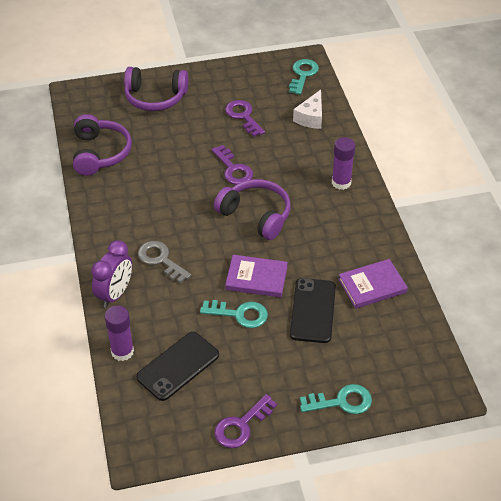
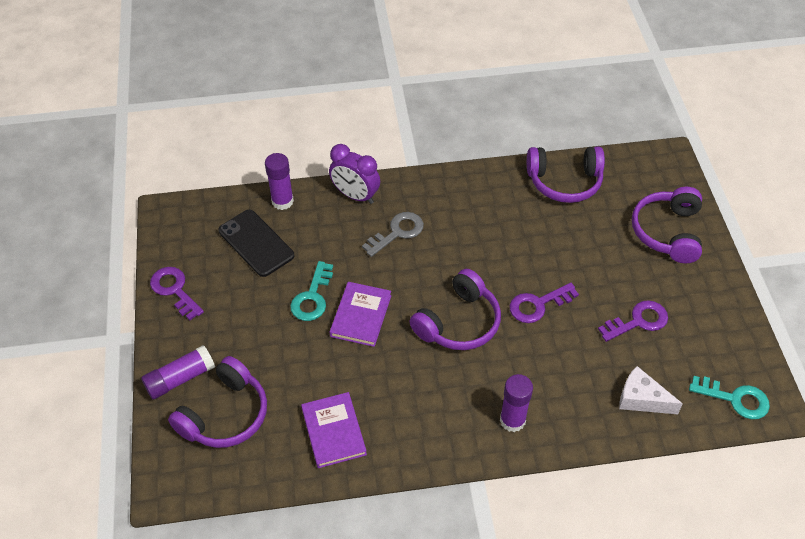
camera: 95 degrees right, 5 degrees up
(313, 310) = (306, 365): black phone -> none
(341, 402) = (180, 378): turquoise key -> purple glue stick
(371, 361) = (225, 414): none -> purple headphones

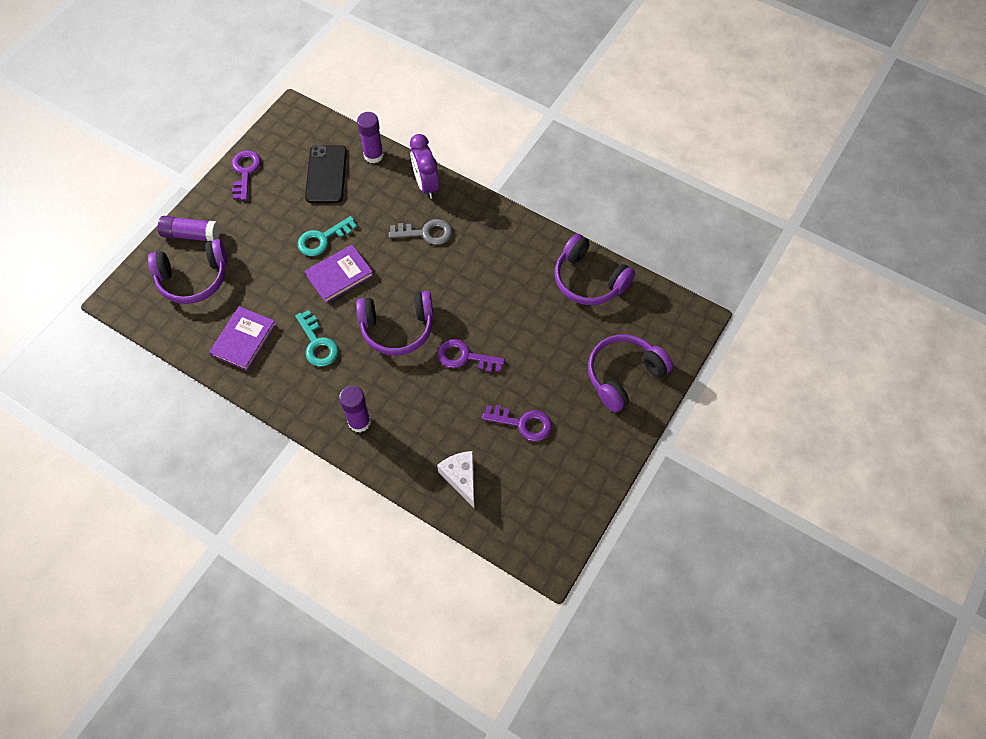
camera: 40 degrees right, 10 degrees up
(735, 399) = (528, 532): turquoise key -> turquoise key (317, 343)

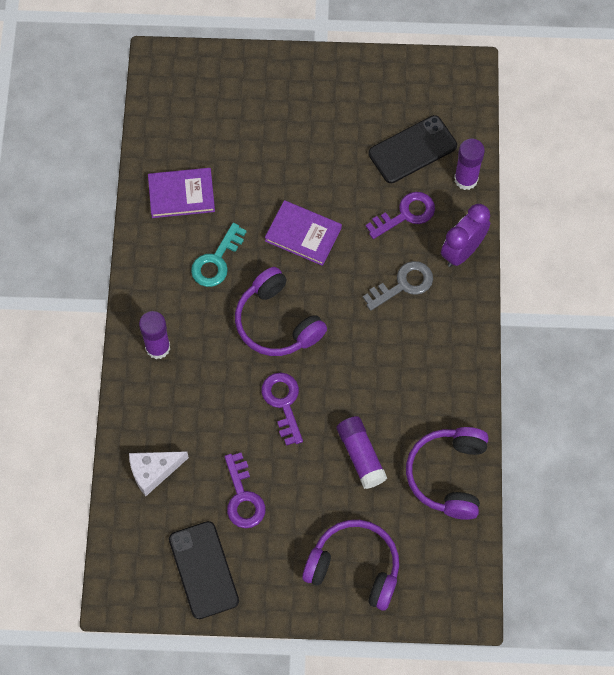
camera: 60 degrees right, 5 degrees up
(191, 235) = (264, 76): purple glue stick -> purple glue stick (361, 455)
(193, 278) = (218, 109): purple headphones -> none
(245, 172) = (366, 75): purple key -> purple key (405, 214)
(323, 239) = (334, 194): turquoise key -> none
(426, 233) = (403, 285): grey key -> grey key turned 90 degrees counterclockwise
(461, 478) = (153, 471): white cheese -> white cheese turned 150 degrees counterclockwise
(565, 482) = (203, 570): none -> black phone

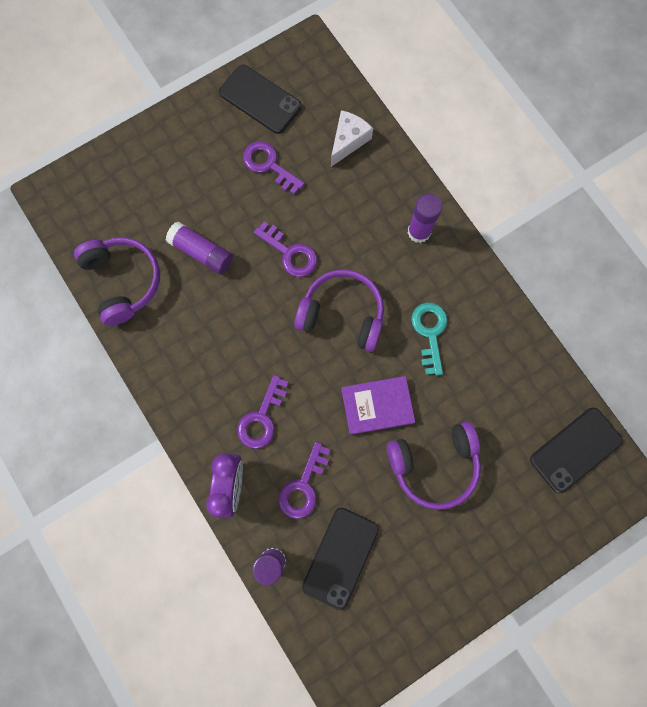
camera: 145 degrees right, 10 degrees up
(176, 107) = (575, 450): none -> black phone
(181, 194) = (504, 371): purple book -> none
(354, 568) = (152, 169): purple headphones -> purple headphones (434, 464)
(403, 285) = (262, 418): grey key -> purple key

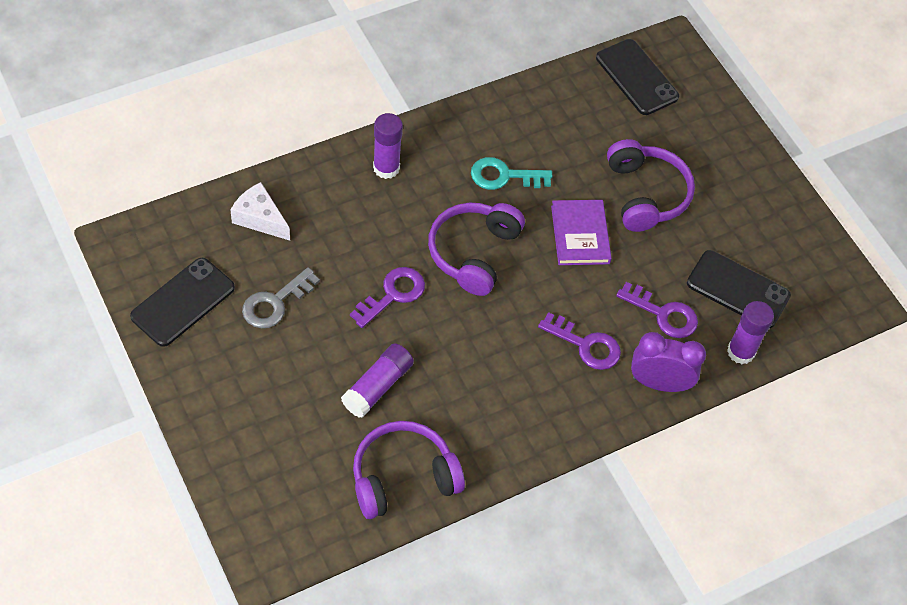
camera: 90 degrees left, 20 degrees down
(269, 165) = (275, 303): purple key -> grey key

